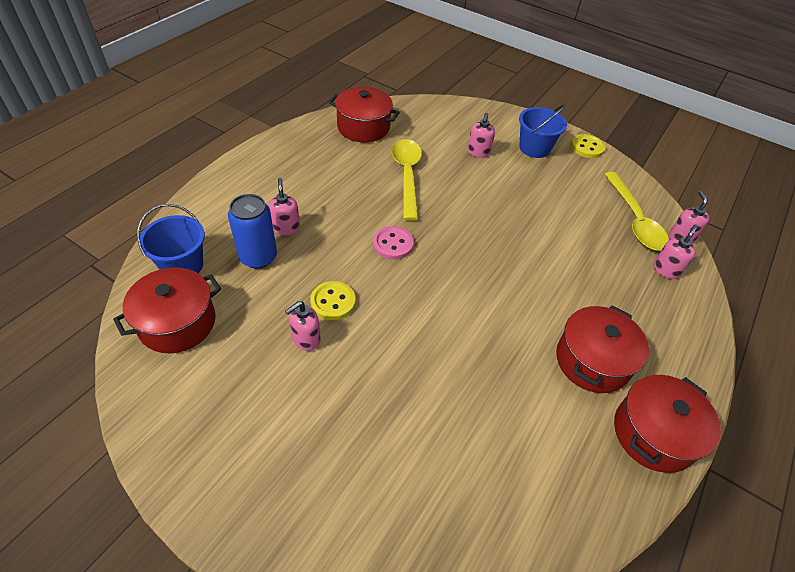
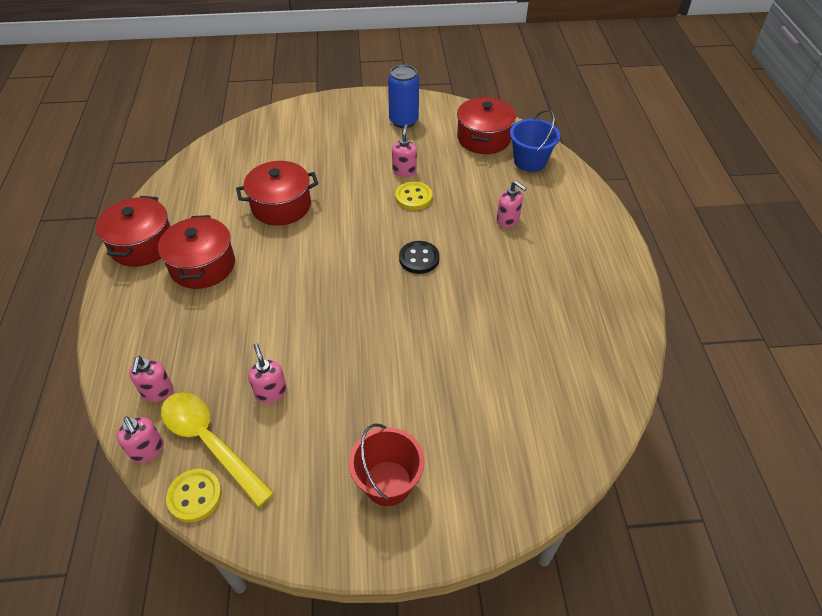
camera: 145 degrees right, 0 degrees up
(258, 257) = (495, 192): blue can -> blue can (403, 121)
(363, 127) = (591, 364): red pot -> red pot (281, 206)
(393, 244) = (419, 258): pink button -> black button
(407, 175) = (480, 332): yellow spoon -> none
(478, 152) = (444, 420): pink soap dispenser -> pink soap dispenser (271, 392)
(534, 148) = (388, 483): blue bucket -> red bucket
(587, 147) = (321, 543): yellow button -> yellow button (195, 496)

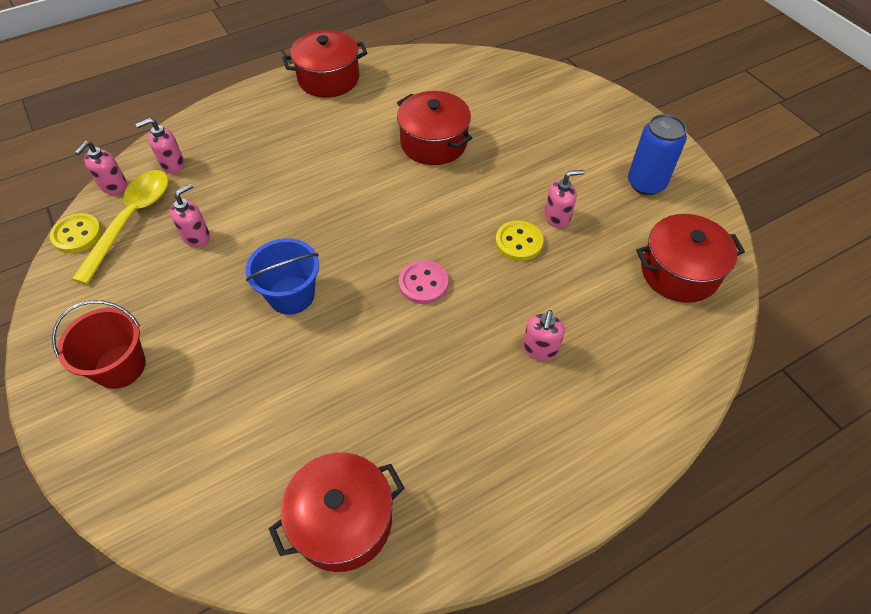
camera: 65 degrees right, 5 degrees up
(203, 265) = (324, 126): red pot -> red pot (343, 521)
(419, 258) = (423, 283): black button -> pink button
(530, 161) = (673, 338): blue bucket -> blue bucket (291, 295)

